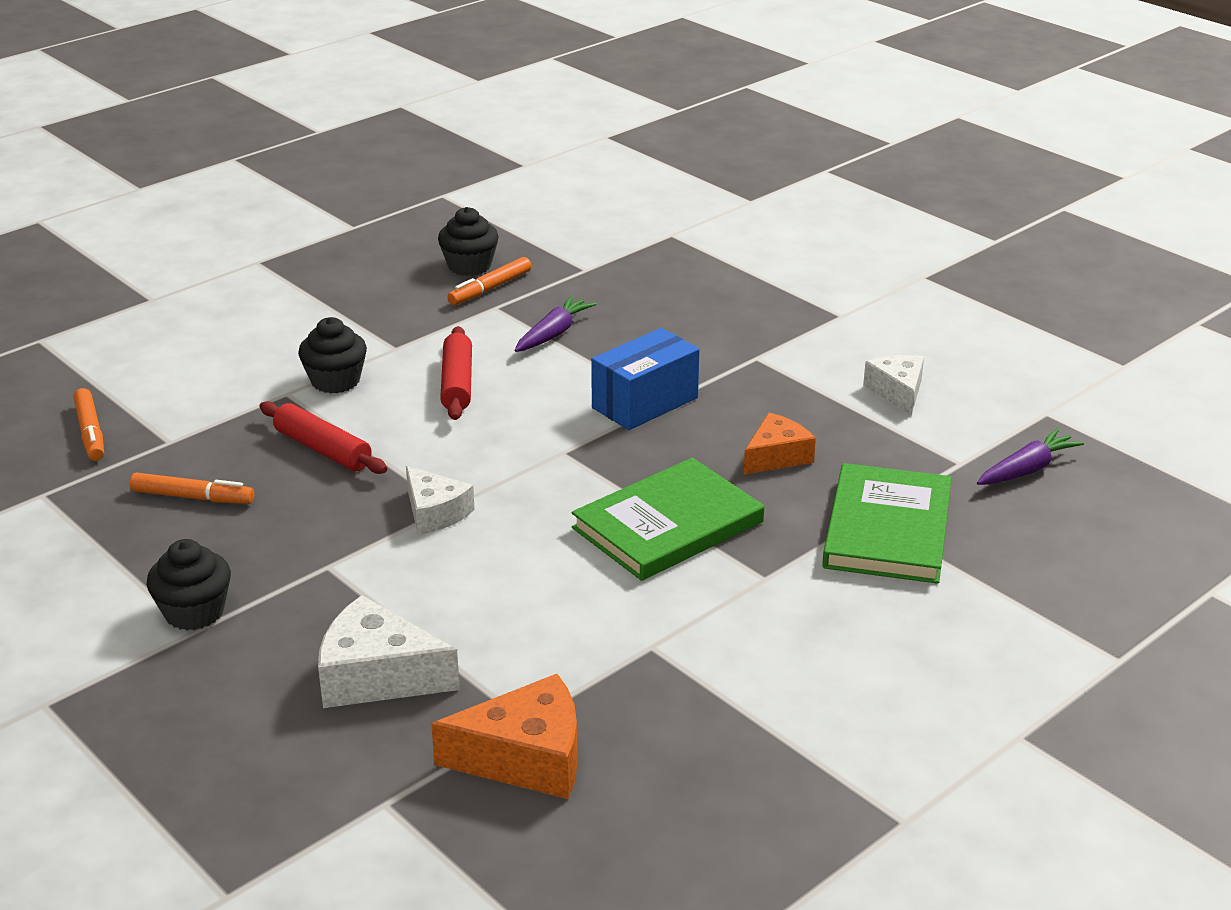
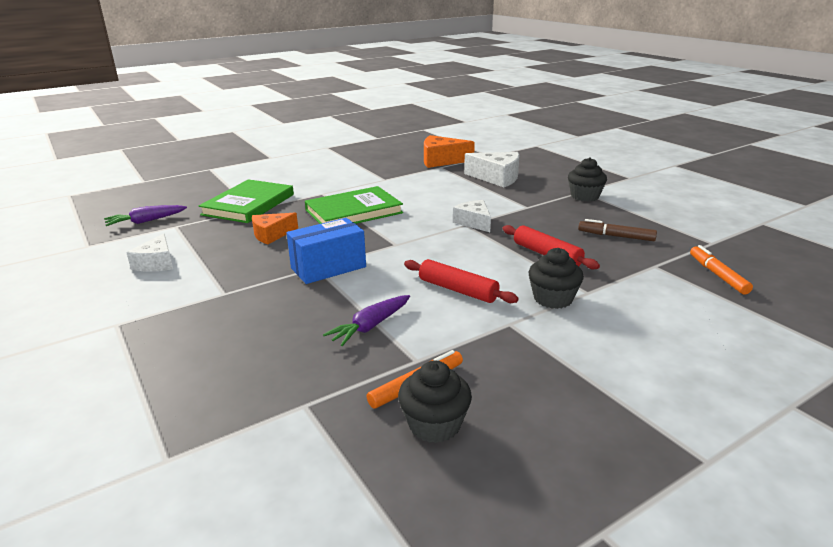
camera: 170 degrees left, 5 degrees down
(193, 497) = (616, 236): orange marker -> brown marker
(457, 383) = (458, 290): red rolling pin -> red rolling pin turned 60 degrees counterclockwise

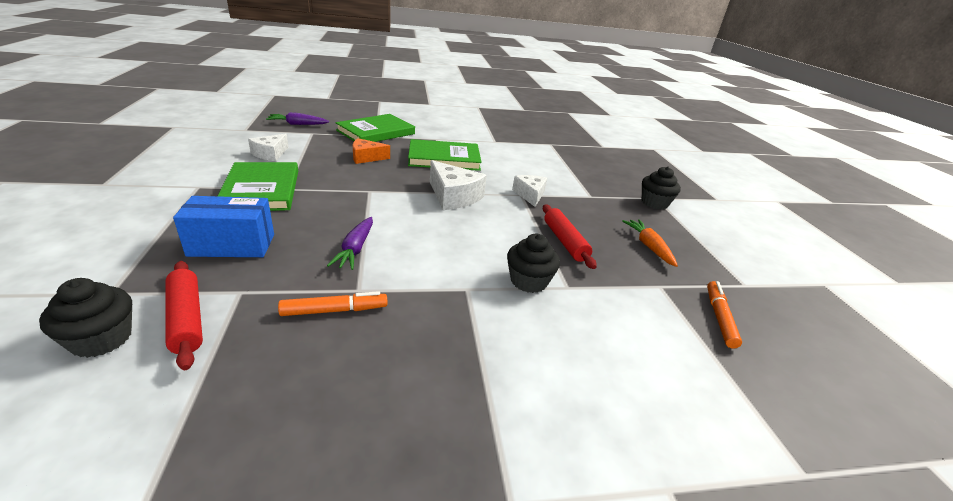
camera: 20 degrees right, 5 degrees up
(198, 303) = (262, 190): none -> green book
(328, 267) = (377, 194): blue box -> blue box (232, 245)
(370, 326) = (355, 249): purple carrot -> purple carrot turned 60 degrees counterclockwise
(434, 424) = (310, 349): black cupcake -> black cupcake (101, 339)
(441, 160) = (556, 139): orange cheese -> none
(458, 290) = (455, 245): red rolling pin -> red rolling pin (187, 319)
(497, 178) = (589, 165): white cheese -> white cheese (453, 196)
(616, 236) = (648, 246): brown marker -> orange carrot

